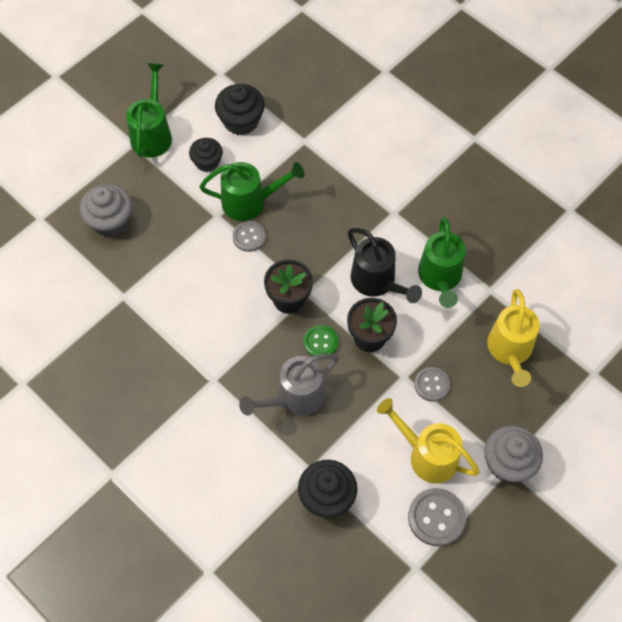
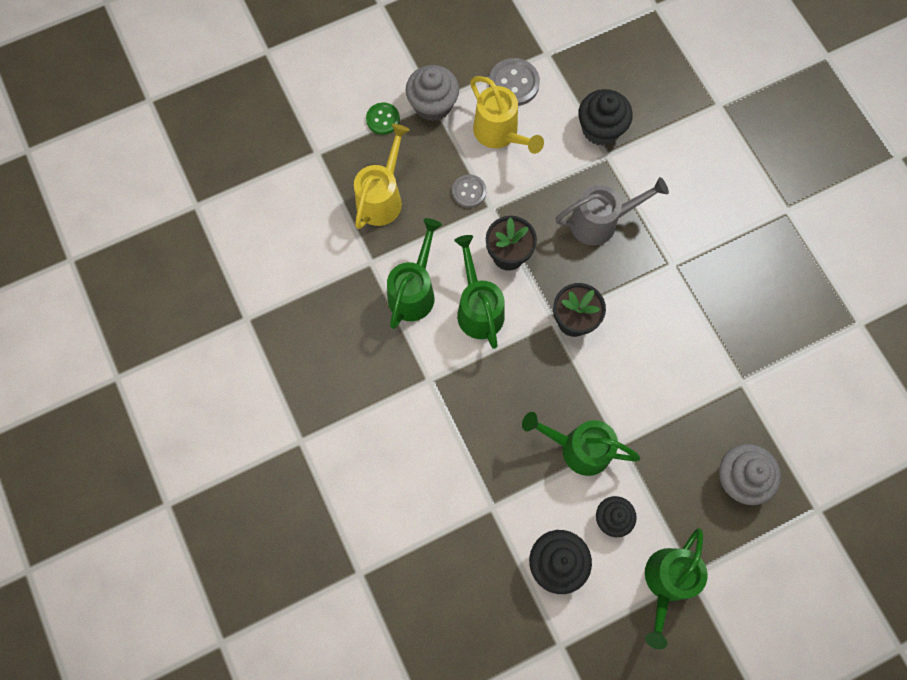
camera: 160 degrees left, 10 degrees up
(249, 237) = (592, 405): grey button -> none
(320, 342) = (557, 266): green button -> green button (383, 119)
(377, 282) = (478, 308): black watering can -> green watering can

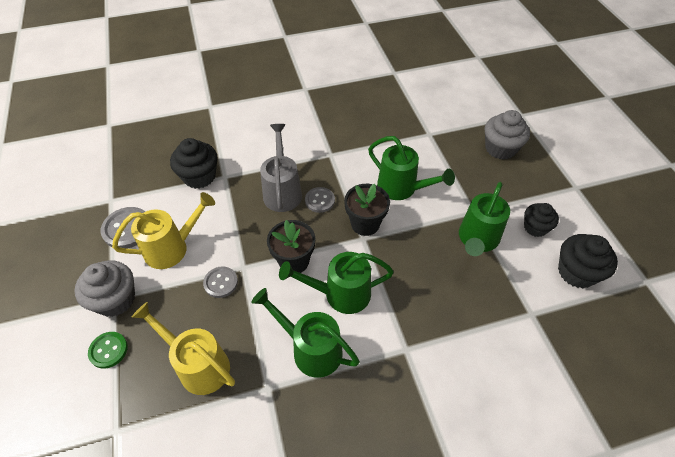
camera: 80 degrees left, 20 degrees down
(596, 265) = (320, 200): none -> grey button
(666, 583) = (583, 203): green watering can -> green watering can (402, 188)

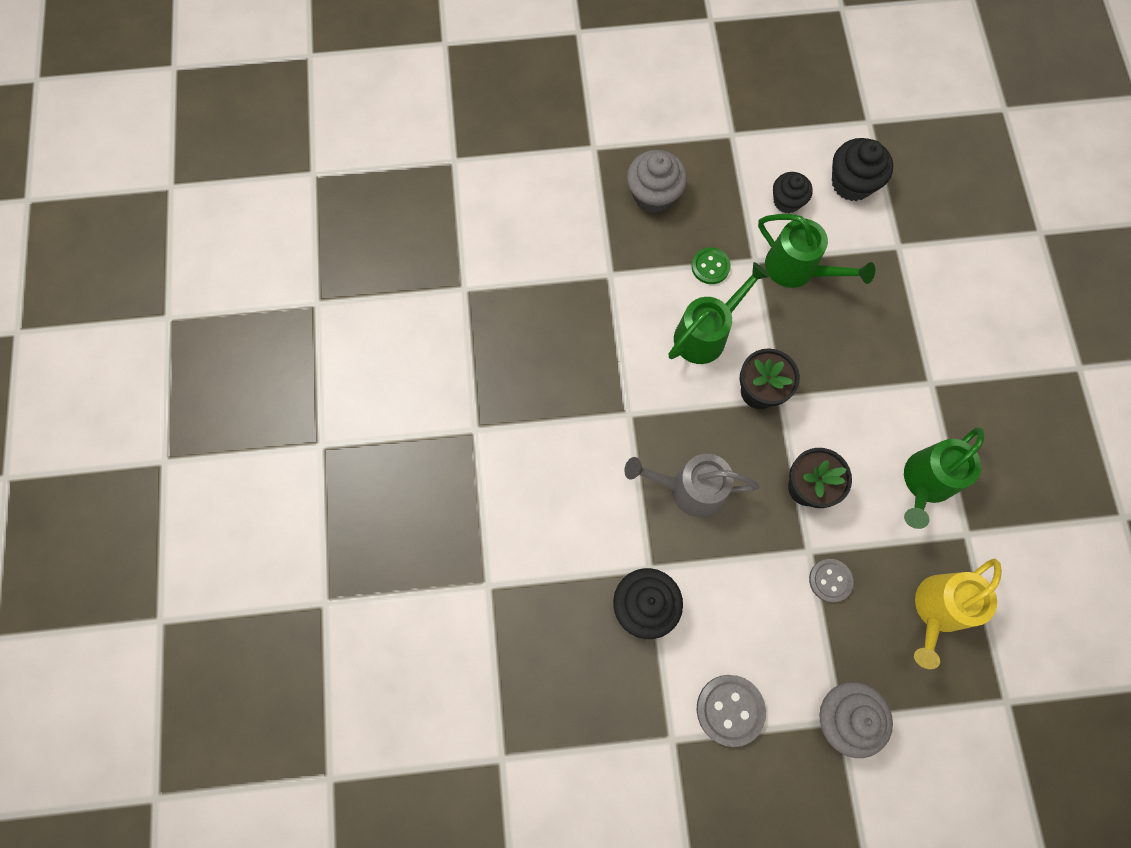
camera: 80 degrees left, 20 degrees up
(108, 350) = (912, 719): green button -> green button (710, 266)
(173, 248) = (769, 643): yellow watering can -> none
(320, 200) = (713, 441): grey button -> none
(340, 294) = (858, 440): green watering can -> none

